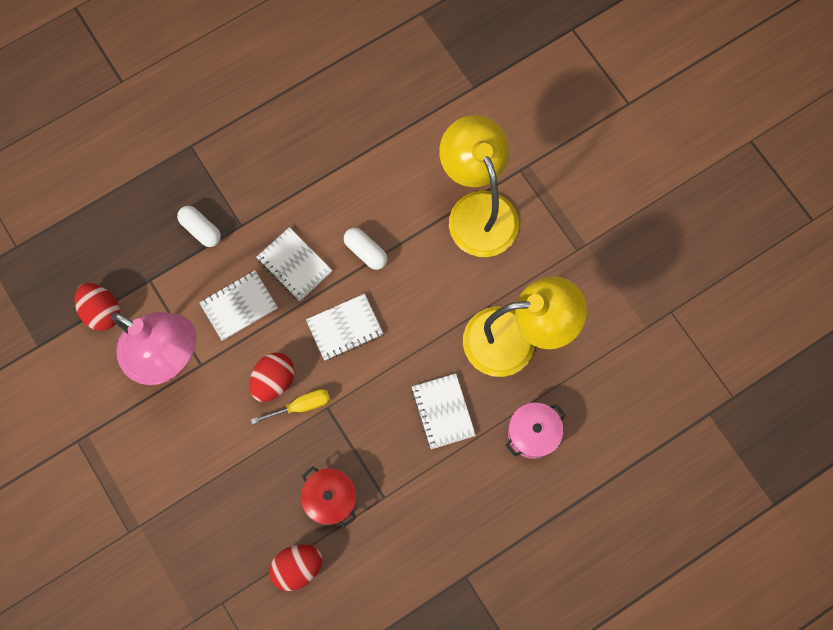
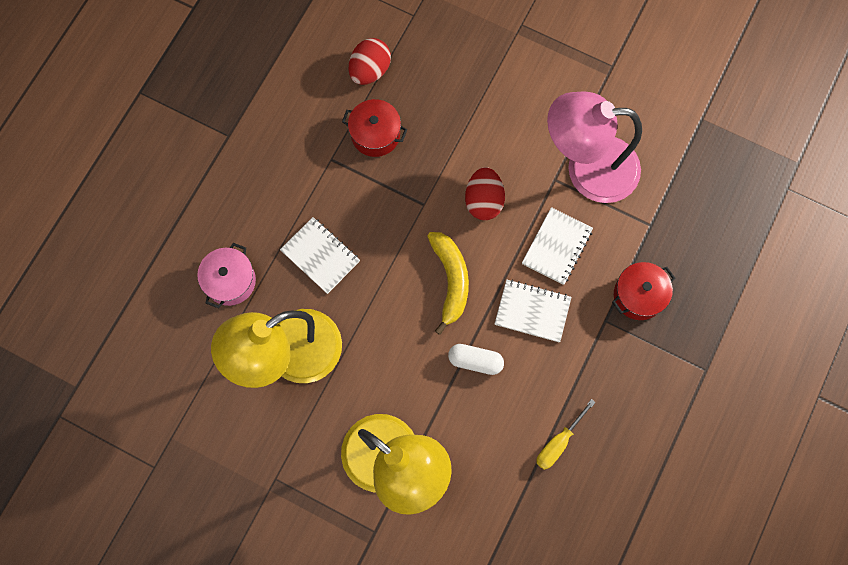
camera: 150 degrees right, 0 degrees up
(102, 311) = (671, 176): red egg -> none
(201, 230) = (638, 295): white capsule -> red pot
(302, 406) = (446, 193): yellow screwdriver -> yellow screwdriver (558, 443)
(345, 328) = (450, 280): white notebook -> yellow banana

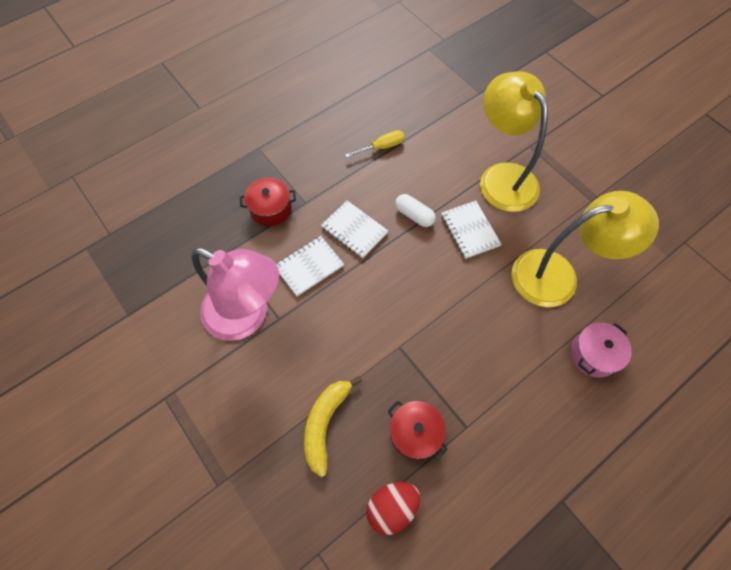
camera: 155 degrees left, 10 degrees down
(320, 256) = (506, 342): white notebook -> white notebook (469, 230)
(450, 280) = (405, 277): yellow banana -> yellow banana (325, 424)
(483, 201) = (347, 327): red egg -> none

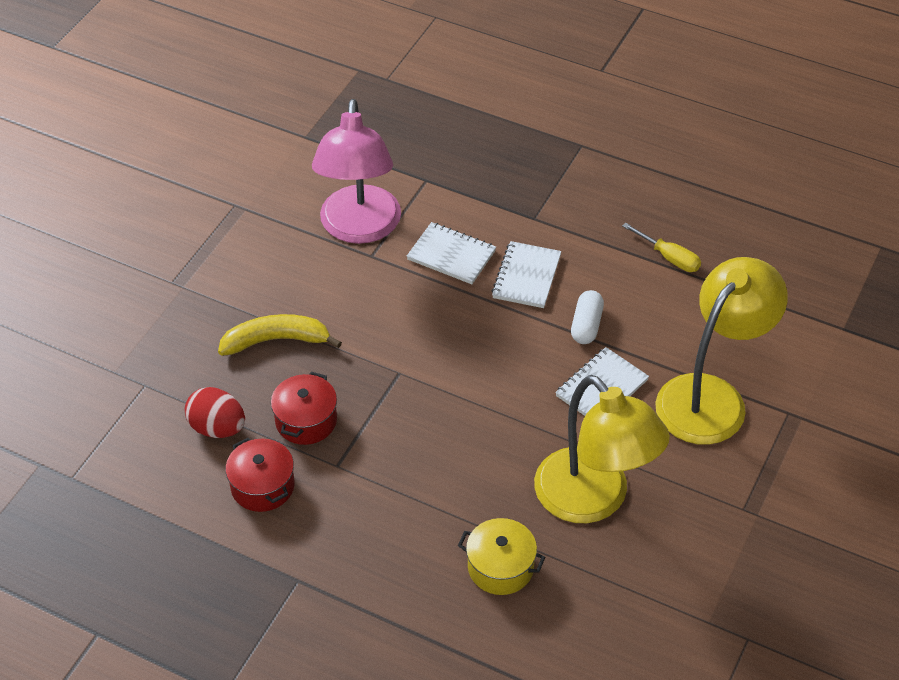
camera: 65 degrees right, 15 degrees down
(271, 209) = (505, 192): red pot -> red pot (262, 486)
(593, 354) = (500, 567): pink pot -> yellow pot

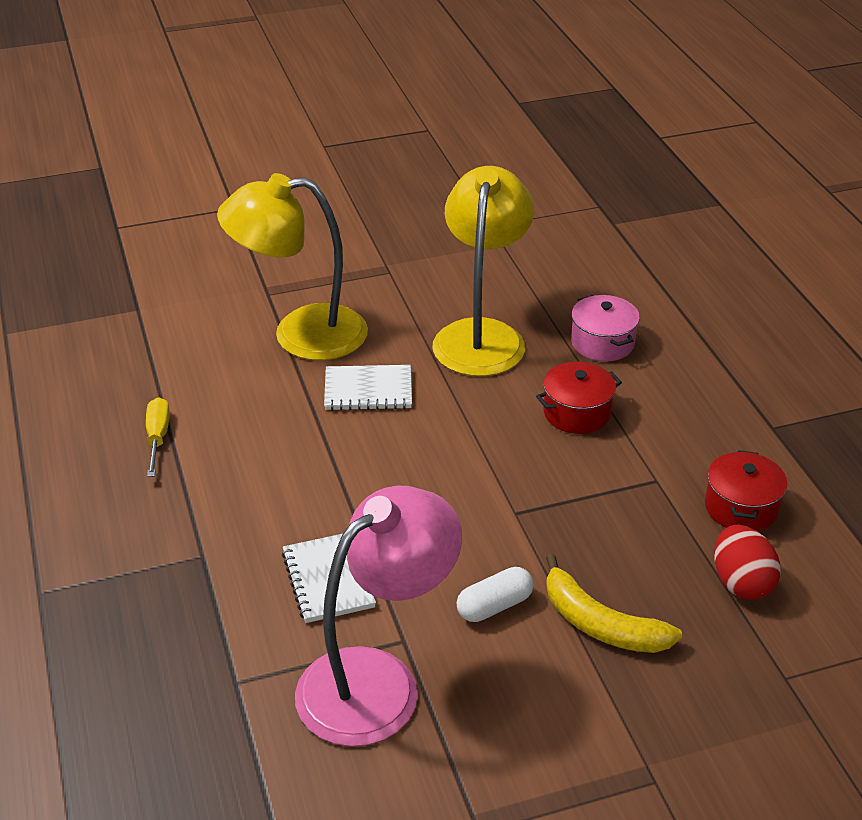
camera: 135 degrees left, 10 degrees down
(306, 420) = (647, 532): red pot -> red pot (577, 413)
(500, 567) = (602, 343): yellow pot -> pink pot
(526, 276) = (293, 510): white notebook -> none
(586, 325) = (308, 437): white capsule -> white capsule (494, 606)

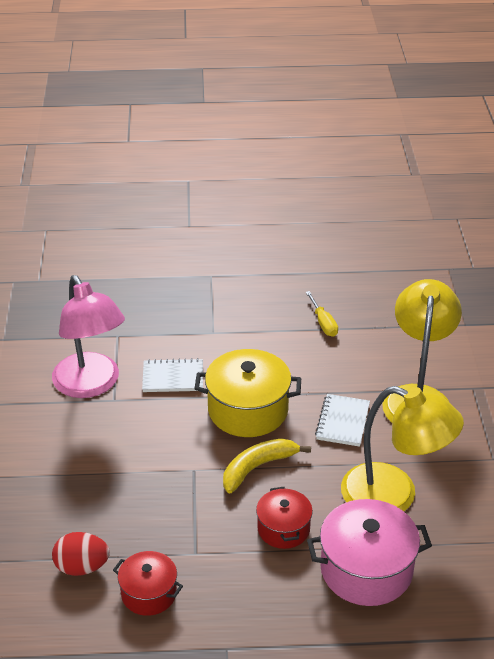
camera: 105 degrees right, 0 degrees up
(158, 437) = (323, 323): yellow screwdriver -> yellow screwdriver turned 60 degrees clockwise
(375, 482) = (248, 410): none -> yellow pot
(494, 606) = (120, 442): white capsule -> none
(601, 624) = (83, 486): yellow banana -> yellow banana (257, 467)
(602, 343) = (366, 569): pink pot -> pink pot, size x1.69

